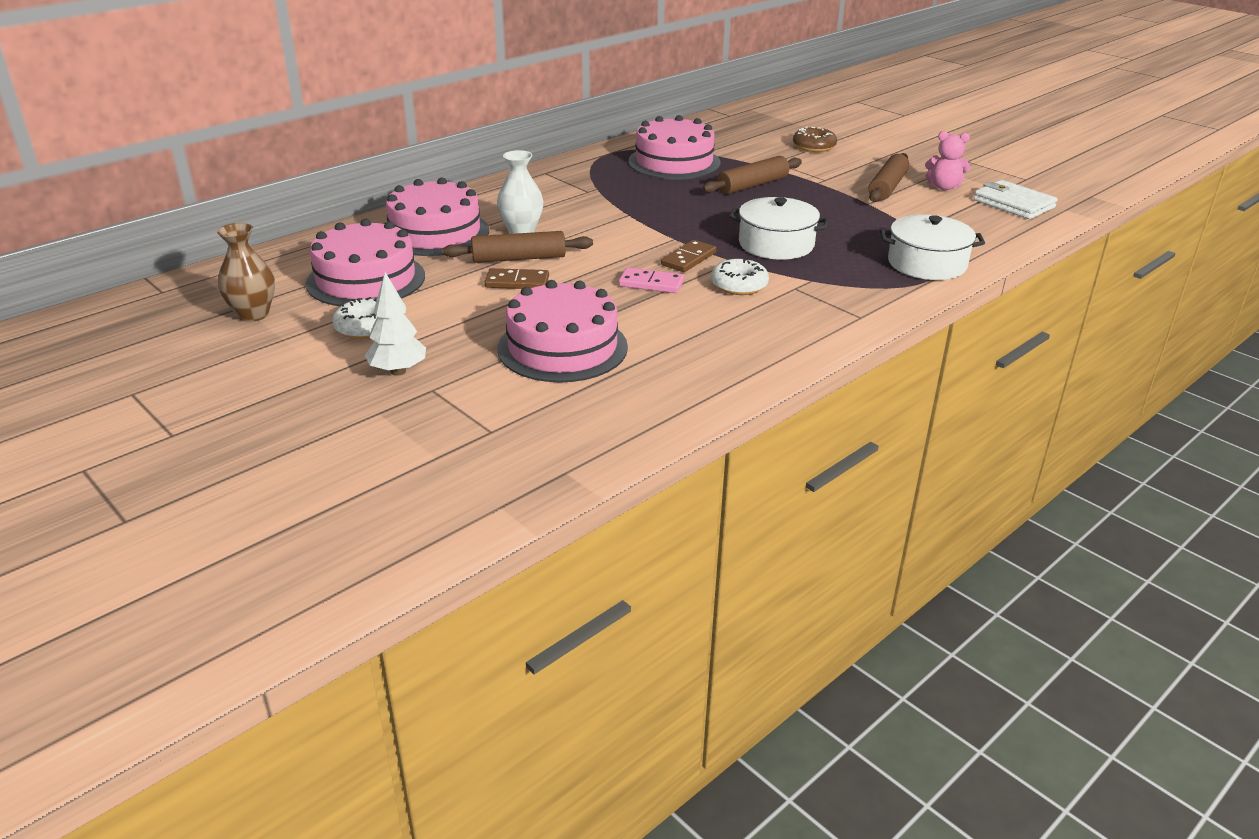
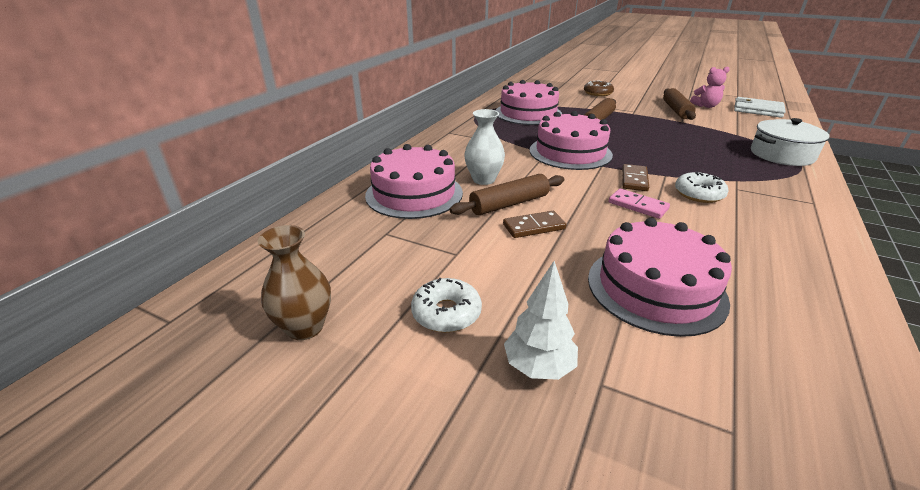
camera: 20 degrees left, 0 degrees up
(366, 279) = (394, 254): pink cake -> pink cake (570, 152)
(651, 283) = (638, 206): pink domino -> pink domino turned 45 degrees clockwise
(776, 244) = (673, 158): white pot -> none

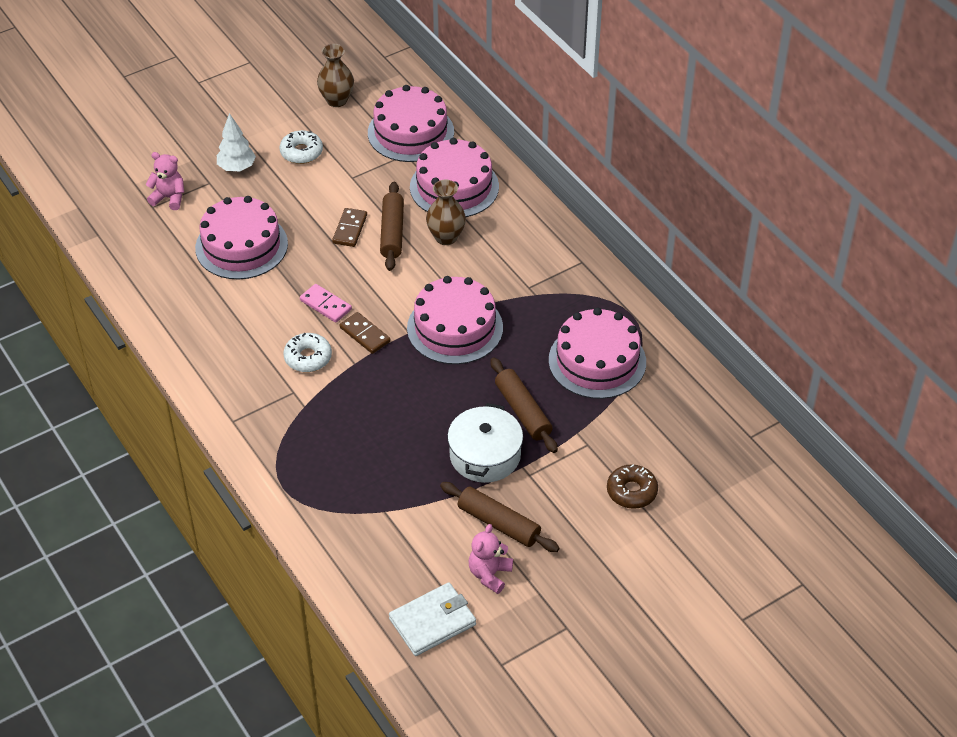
camera: 120 degrees right, 15 degrees up
(344, 242) = (410, 132): none -> pink cake
(483, 179) = (446, 237): white vase -> brown vase
(638, 206) = (326, 305): pink domino -> pink domino turned 60 degrees clockwise
(690, 419) = (169, 198): none -> pink teddy bear
(781, 155) = (312, 496): white pot -> white pot (485, 455)

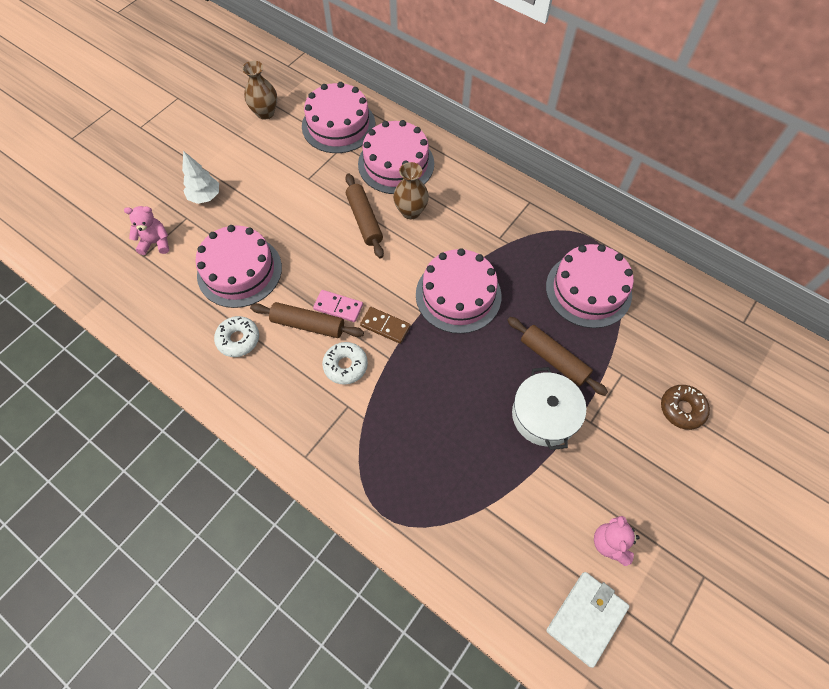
camera: 20 degrees left, 15 degrees up
(301, 152) = (255, 167): white donut -> white donut (238, 339)
(349, 229) = (327, 227): brown domino -> none
(498, 523) = (590, 484): brown rolling pin -> brown rolling pin (308, 325)

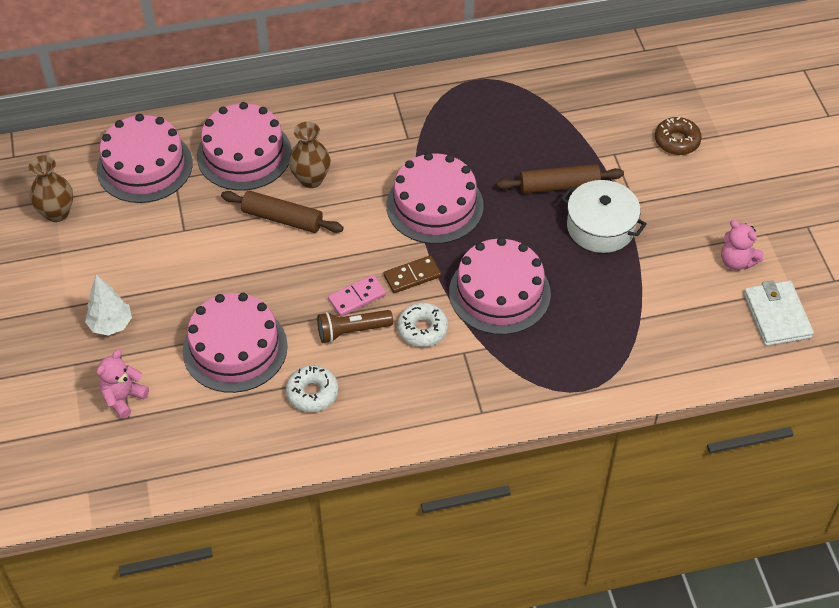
camera: 50 degrees left, 10 degrees down
(308, 325) = (352, 331): brown rolling pin -> brown flashlight
(588, 290) = (520, 118): pink cake -> pink cake (499, 293)

